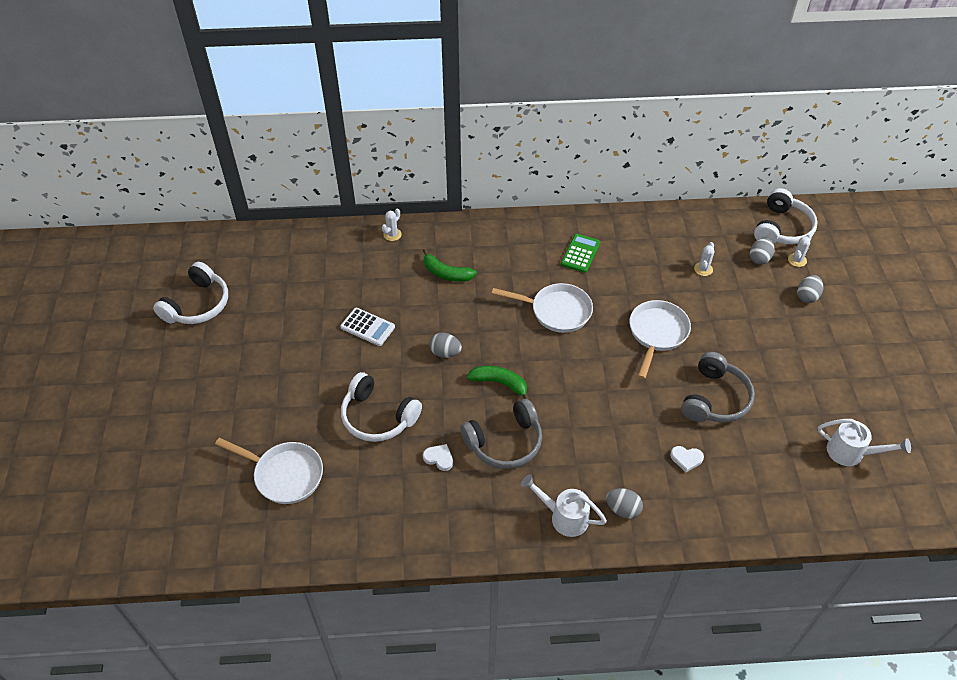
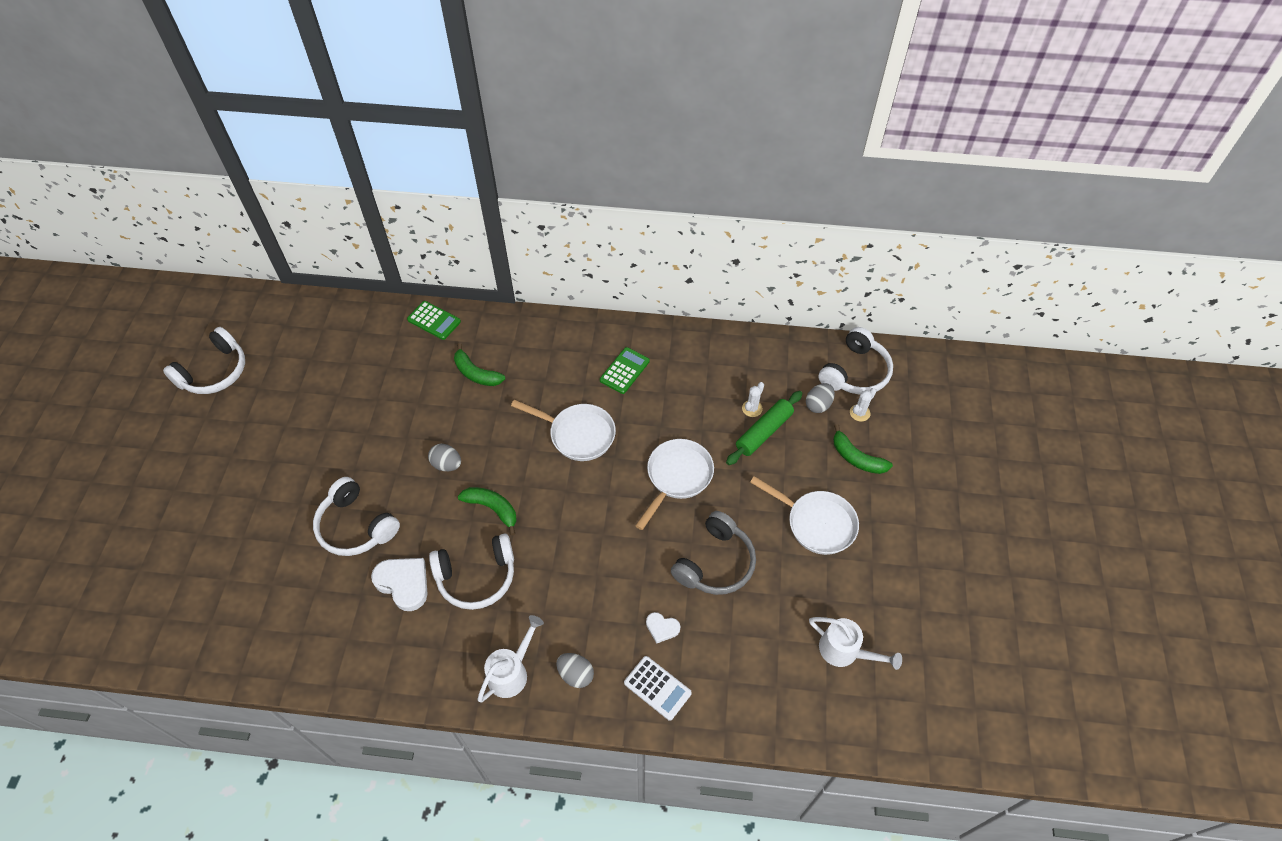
camera: 10 degrees right, 5 degrees up
(285, 475) = (243, 575): white pan -> white pan (816, 523)
(367, 327) = (376, 423): white calculator -> white calculator (657, 688)
(392, 234) = (434, 320): white cactus -> green calculator
(439, 458) = (403, 583): white heart -> white heart, size x1.82
(505, 442) = (476, 577): grey headphones -> white headphones
(564, 517) = (511, 672): white watering can -> white watering can turned 90 degrees clockwise
(720, 287) = (764, 432): none -> green rolling pin
(807, 296) = (856, 458): grey egg -> green banana

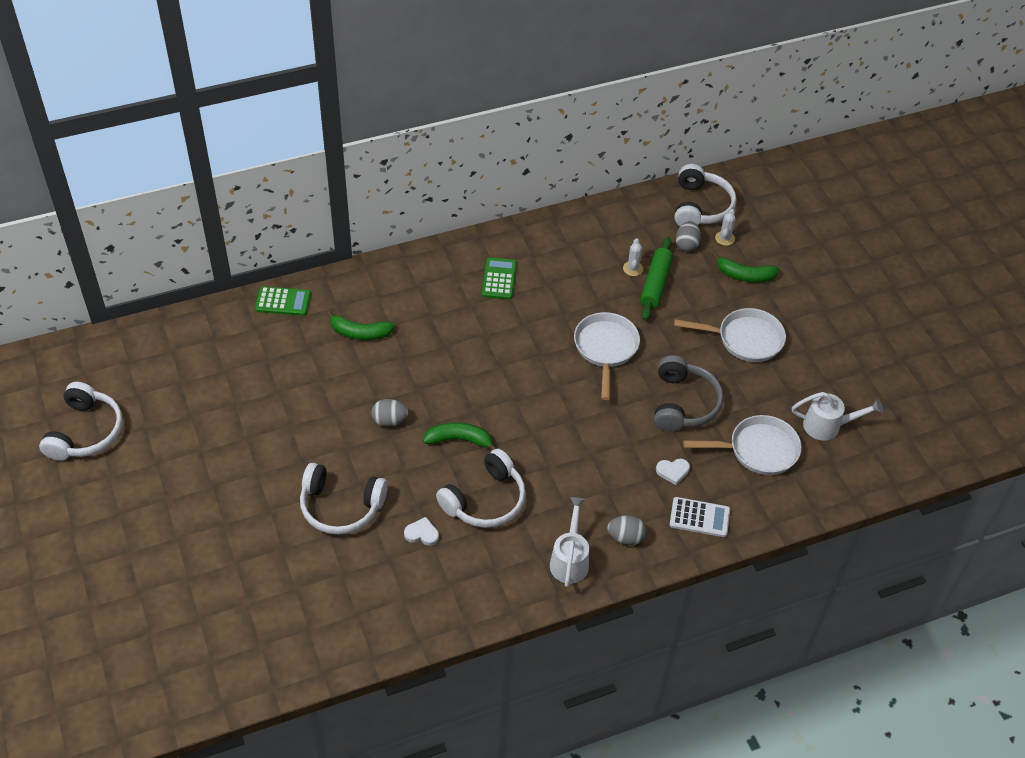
camera: 30 degrees left, 5 degrees down
(403, 583) = (422, 533): white heart -> white heart, size x0.55
(578, 434) = (494, 348): white pan -> white pan (758, 450)

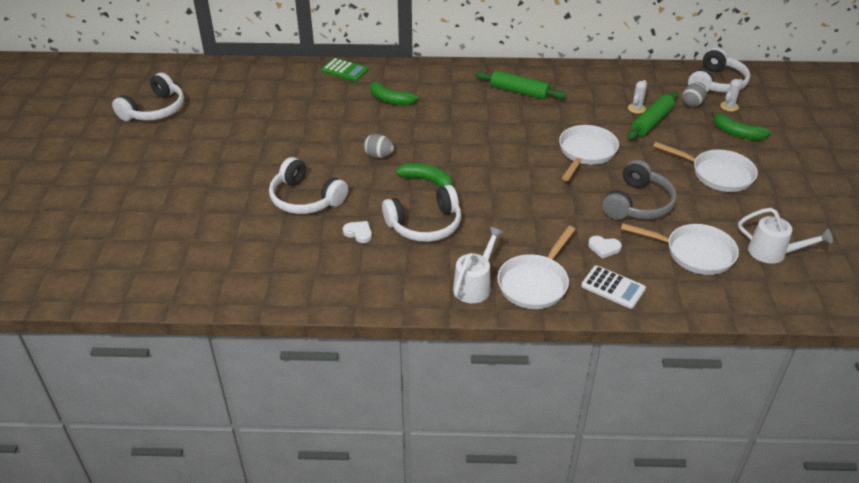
camera: 25 degrees right, 10 degrees down
(499, 279) = (519, 92): green calculator -> green rolling pin
(625, 537) = (535, 283): grey egg -> white pan

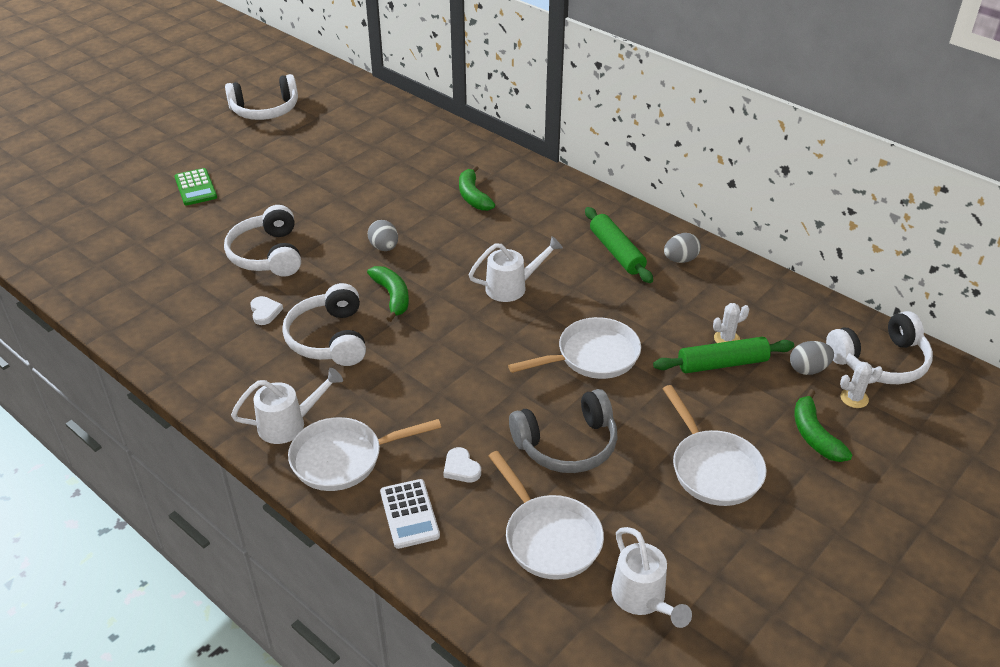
camera: 40 degrees right, 0 degrees up
(344, 70) = (472, 146): green calculator -> green calculator (196, 187)
(425, 225) = (329, 338): white headphones -> white headphones turned 60 degrees clockwise
(490, 139) = (512, 287): none -> white watering can
(558, 79) = (680, 260): none -> grey egg

